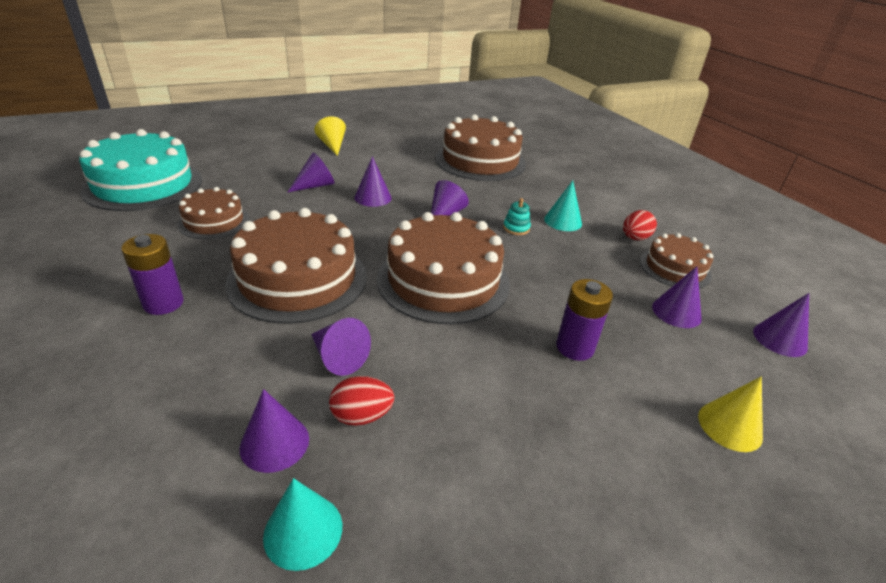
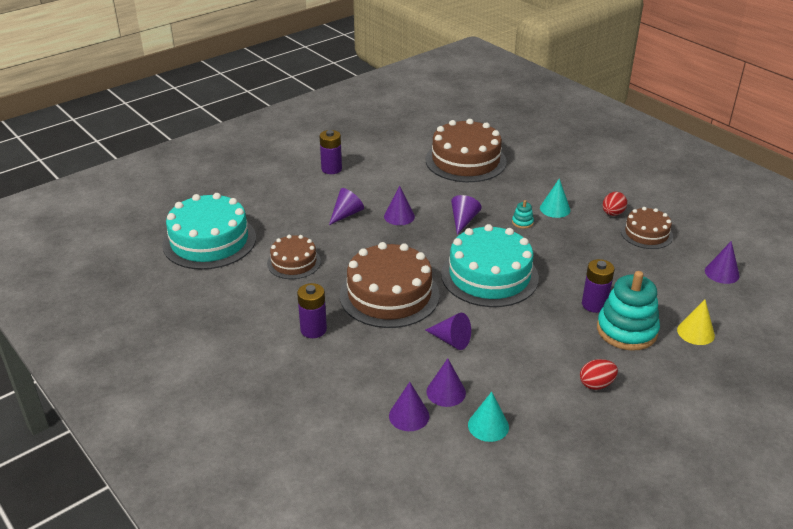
camera: 10 degrees left, 0 degrees up
(332, 145) = (331, 169): yellow cone -> purple battery
(361, 416) = (485, 369): red egg -> red egg (596, 384)
(443, 280) = (489, 276): brown cake -> turquoise cake
(614, 398) = (626, 330): none -> turquoise stacking toy
(676, 312) = (653, 267): purple cone -> purple cone (409, 416)

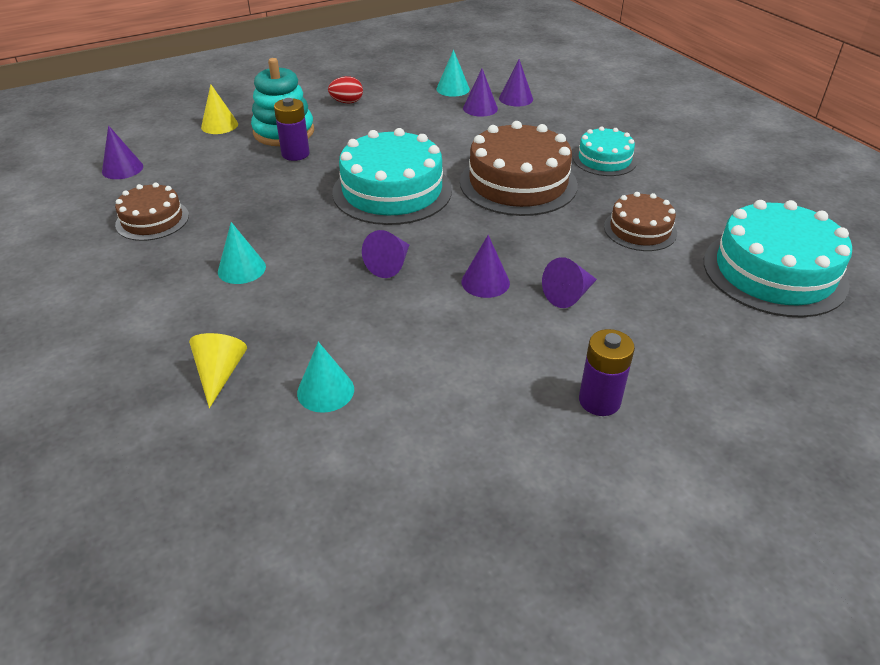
camera: 170 degrees left, 5 degrees up
(313, 330) = (604, 159): purple battery -> turquoise cake
(451, 340) = (462, 140): purple cone -> none
(465, 160) = (325, 391): brown cake -> turquoise cone
(522, 162) = (220, 374): none -> yellow cone
(522, 222) = (306, 253): turquoise stacking toy -> none
(612, 213) = (165, 252): red egg -> none

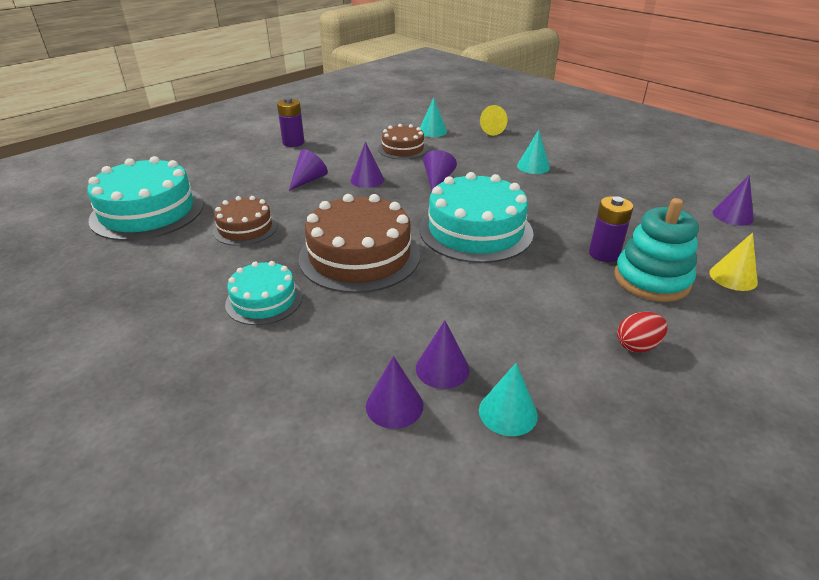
camera: 165 degrees right, 5 degrees down
(152, 220) = (636, 183): brown cake -> brown cake (403, 149)

